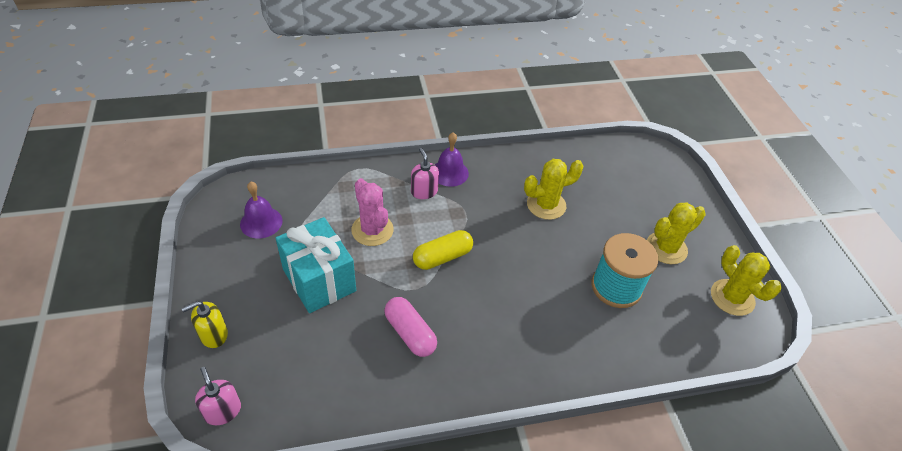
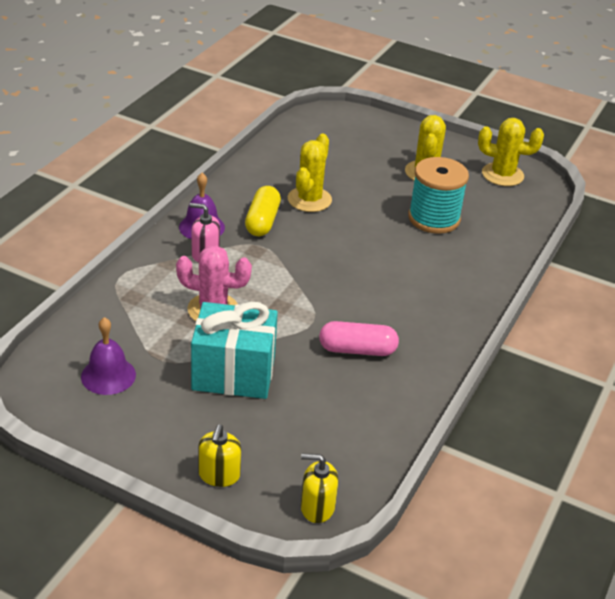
camera: 50 degrees left, 10 degrees down
(222, 411) = (317, 507): pink soap dispenser -> yellow soap dispenser
(442, 257) = (296, 287): yellow capsule -> yellow capsule (262, 221)

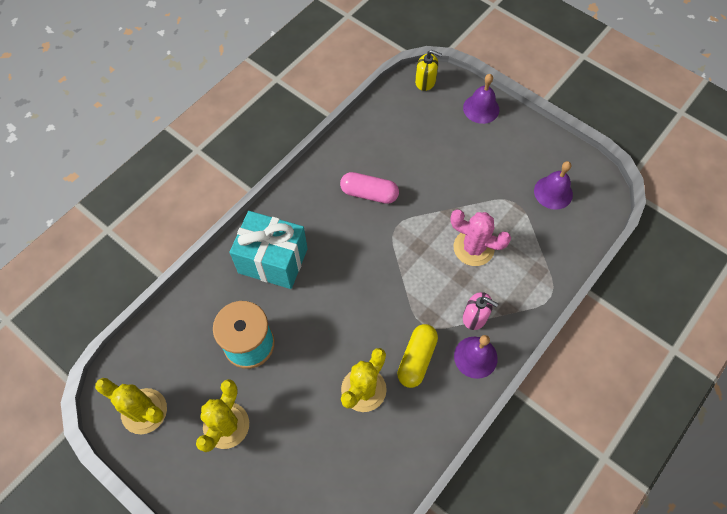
camera: 165 degrees left, 25 degrees up
(219, 475) = (481, 108): yellow soap dispenser -> purple bell
(233, 373) = (464, 183): turquoise gift -> turquoise gift (273, 260)

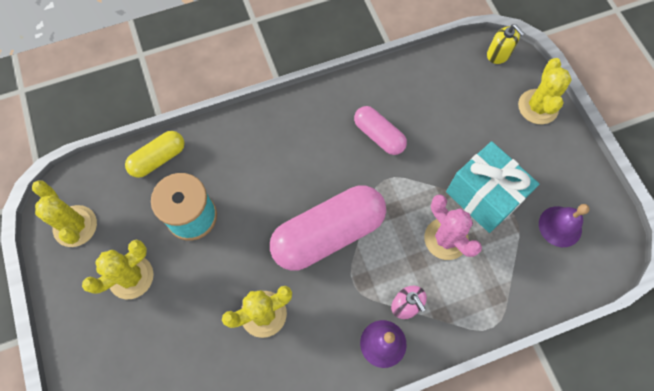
camera: 30 degrees right, 5 degrees up
(273, 260) = (256, 153): turquoise gift -> turquoise gift (483, 197)
(377, 295) = (328, 234): none -> pink capsule
(416, 359) = (327, 313): yellow capsule -> yellow capsule (158, 159)
(481, 108) = (538, 107): purple bell -> yellow cactus

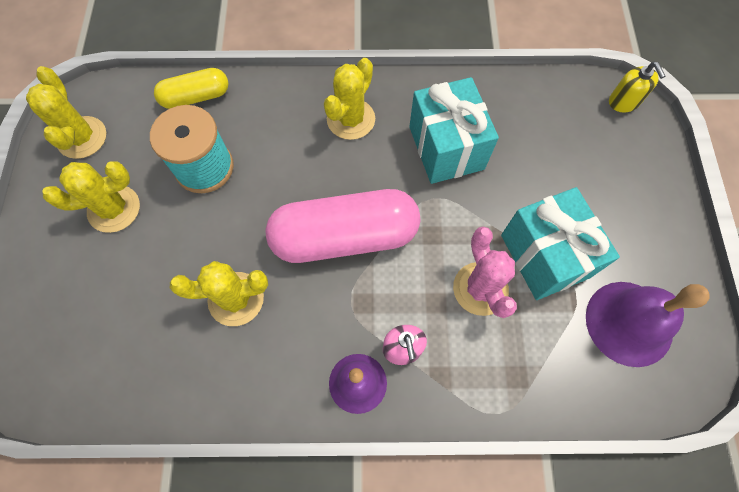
camera: 20 degrees right, 0 degrees up
(379, 135) = (446, 148): pink capsule -> turquoise gift
(538, 107) = (651, 175): yellow cactus -> yellow cactus (351, 119)
(560, 226) = (629, 323): purple bell -> purple bell, size x1.55

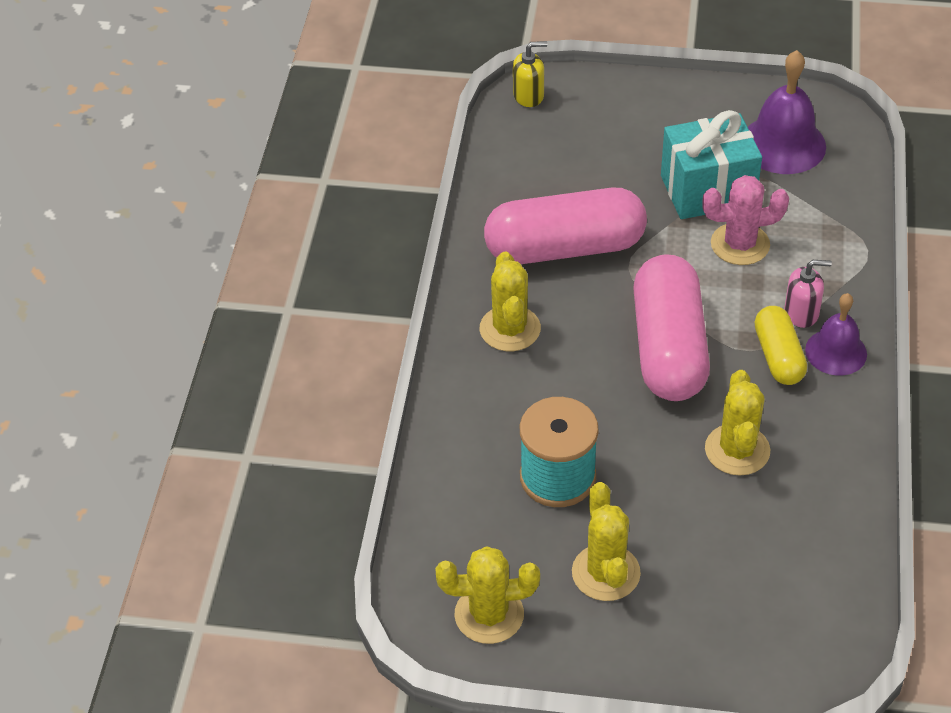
camera: 80 degrees left, 20 degrees down
(196, 97) = (445, 485): yellow capsule -> yellow capsule (778, 356)
(351, 119) = (510, 329): yellow cactus -> yellow cactus turned 45 degrees clockwise
(446, 148) = (565, 248): turquoise gift -> pink capsule

